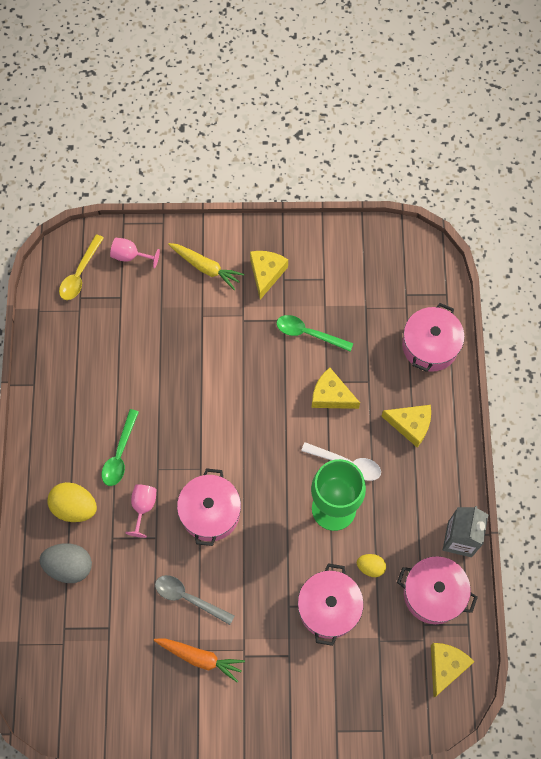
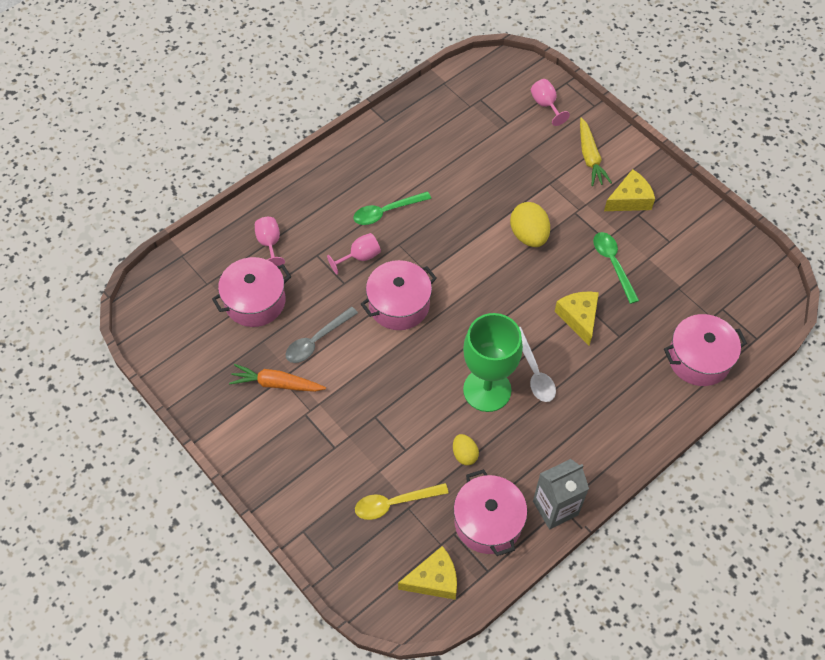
camera: 50 degrees right, 10 degrees down
(69, 566) = (269, 244): grey egg -> pink goblet
(74, 507) = (318, 214): yellow egg -> yellow egg (529, 235)
(80, 273) = (498, 86): yellow spoon -> yellow spoon (394, 503)
(188, 598) = (317, 340): grey spoon -> grey spoon turned 120 degrees counterclockwise
(200, 658) = (276, 384): orange carrot -> orange carrot turned 120 degrees clockwise
(329, 608) = (401, 448): pink pot -> pink pot (255, 301)
(410, 425) = (615, 395): yellow cheese -> none

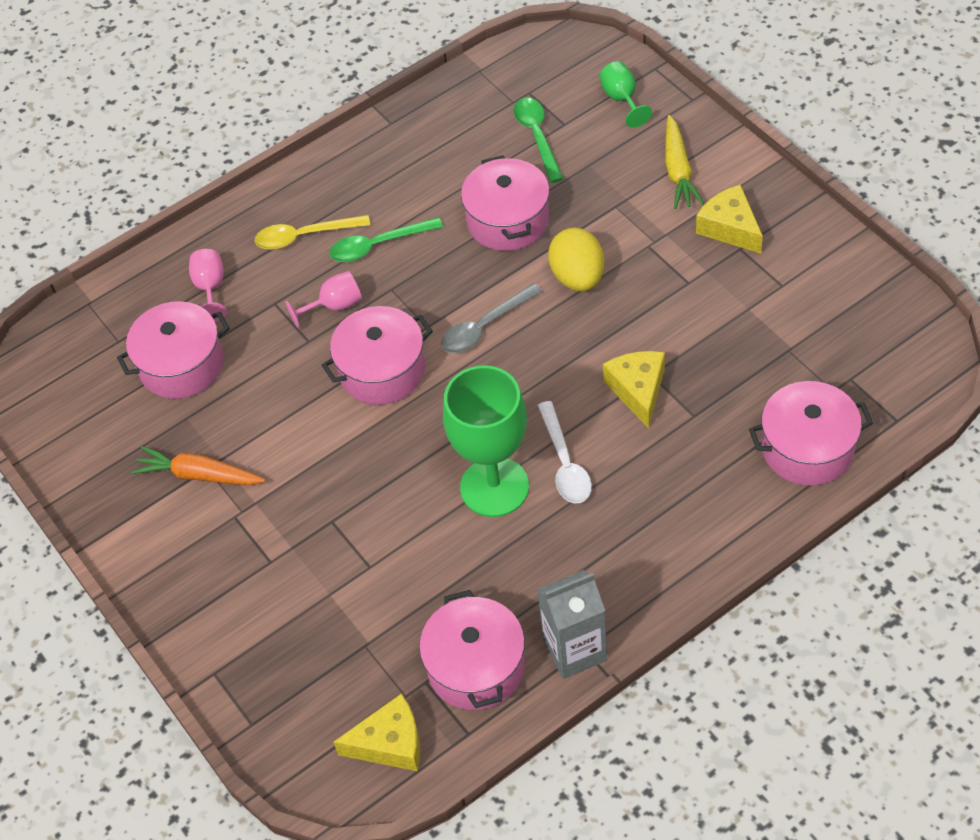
camera: 10 degrees right, 5 degrees down
(317, 340) = (261, 418): grey spoon -> grey spoon (485, 326)
(394, 503) = (346, 638): yellow spoon -> yellow spoon (304, 236)
(464, 454) = (452, 574): yellow egg -> none
(475, 193) = (508, 220): none -> pink pot
(546, 105) = (622, 99): pink goblet -> green goblet
(613, 264) = (695, 316): green spoon -> green spoon (537, 137)
(629, 199) = (730, 228): yellow cheese -> yellow cheese turned 105 degrees counterclockwise

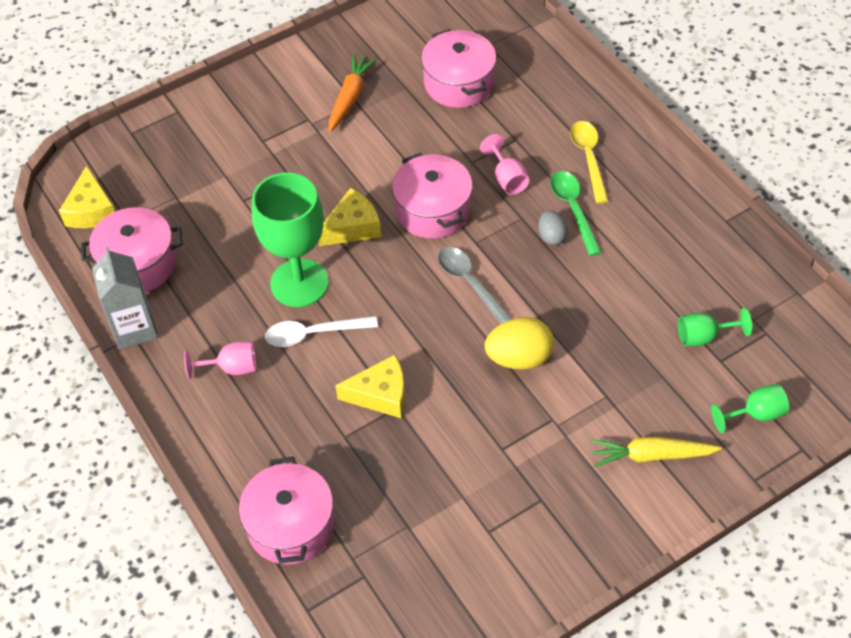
camera: 90 degrees right, 0 degrees up
(210, 288) = (537, 98): pink goblet -> pink goblet (232, 368)
(416, 261) = (551, 236): none -> grey egg
(508, 220) = (595, 307): pink pot -> none
(537, 137) = (703, 336): green spoon -> green goblet
(730, 228) = (569, 493): yellow cheese -> yellow cheese (353, 227)

